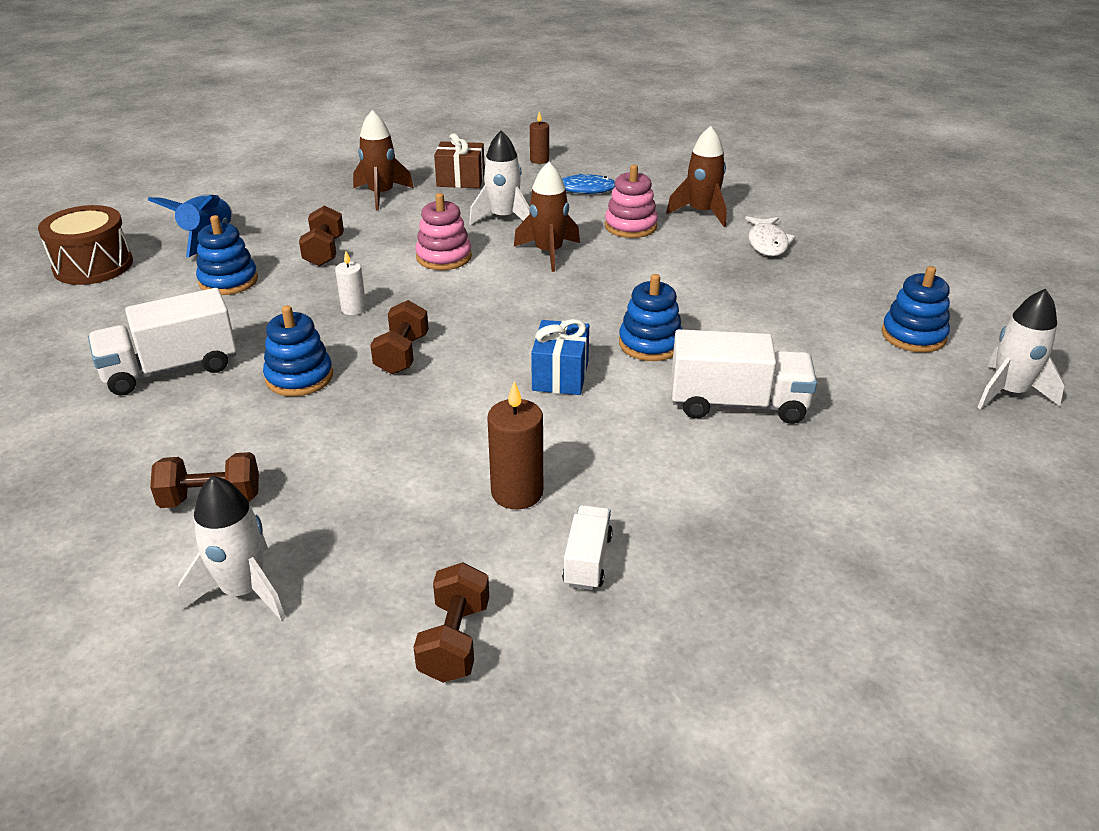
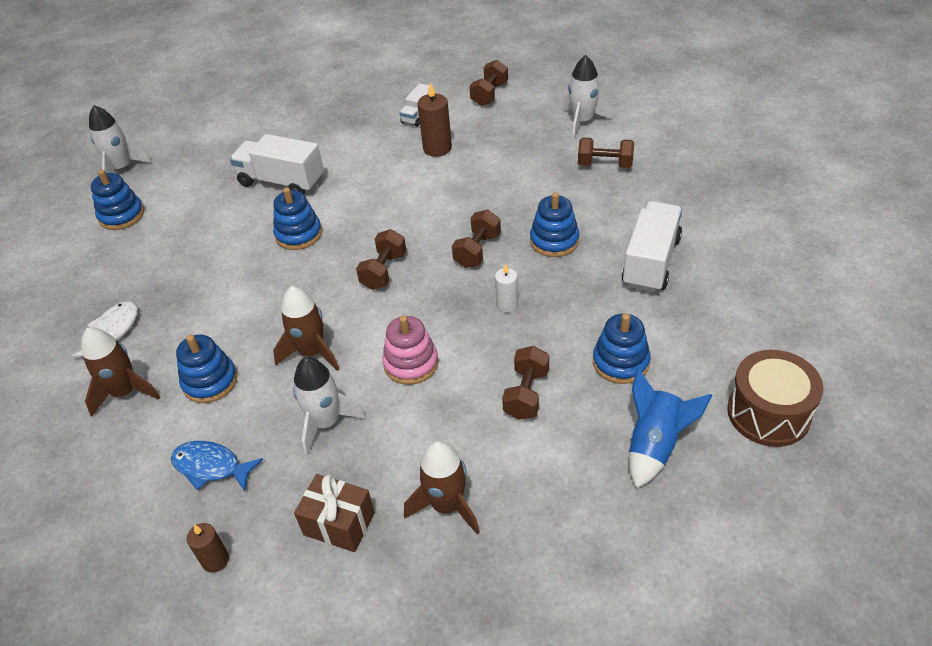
camera: 160 degrees left, 10 degrees up
(171, 369) = (651, 262): white truck -> white truck turned 60 degrees counterclockwise
(513, 321) = (384, 271): none -> brown dumbbell
(560, 376) = (375, 217): blue gift -> none
(630, 226) = (210, 381): pink stacking toy -> blue stacking toy

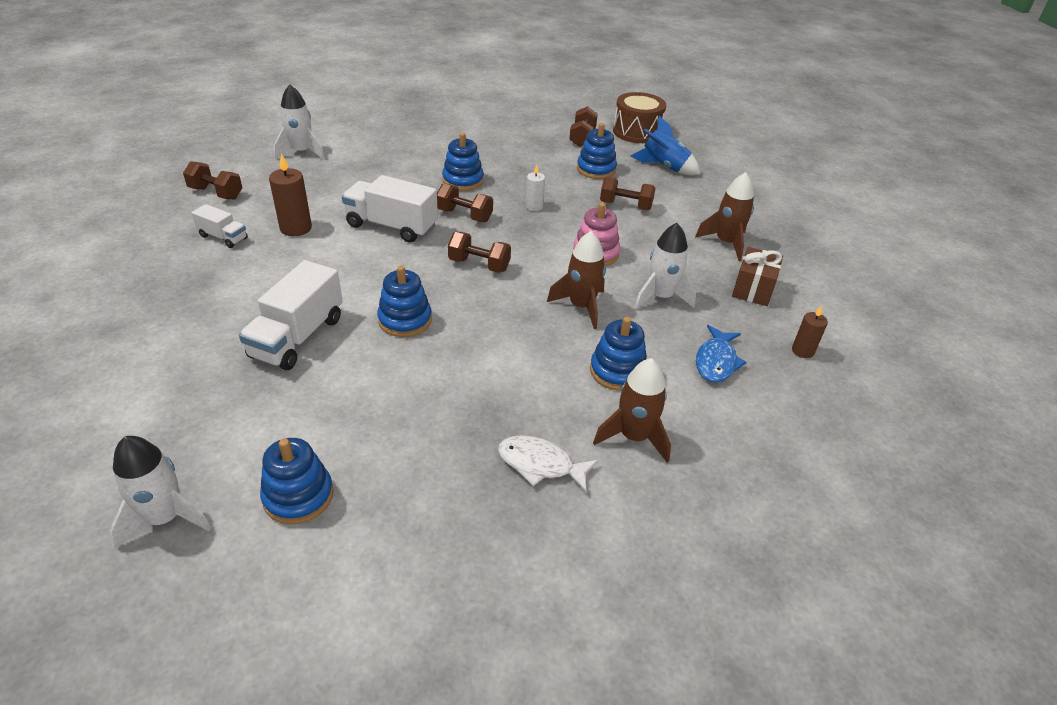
camera: 95 degrees left, 5 degrees down
(605, 165) = (372, 150): brown dumbbell -> brown dumbbell (582, 138)
(651, 262) = (498, 147): white truck -> white truck (391, 226)

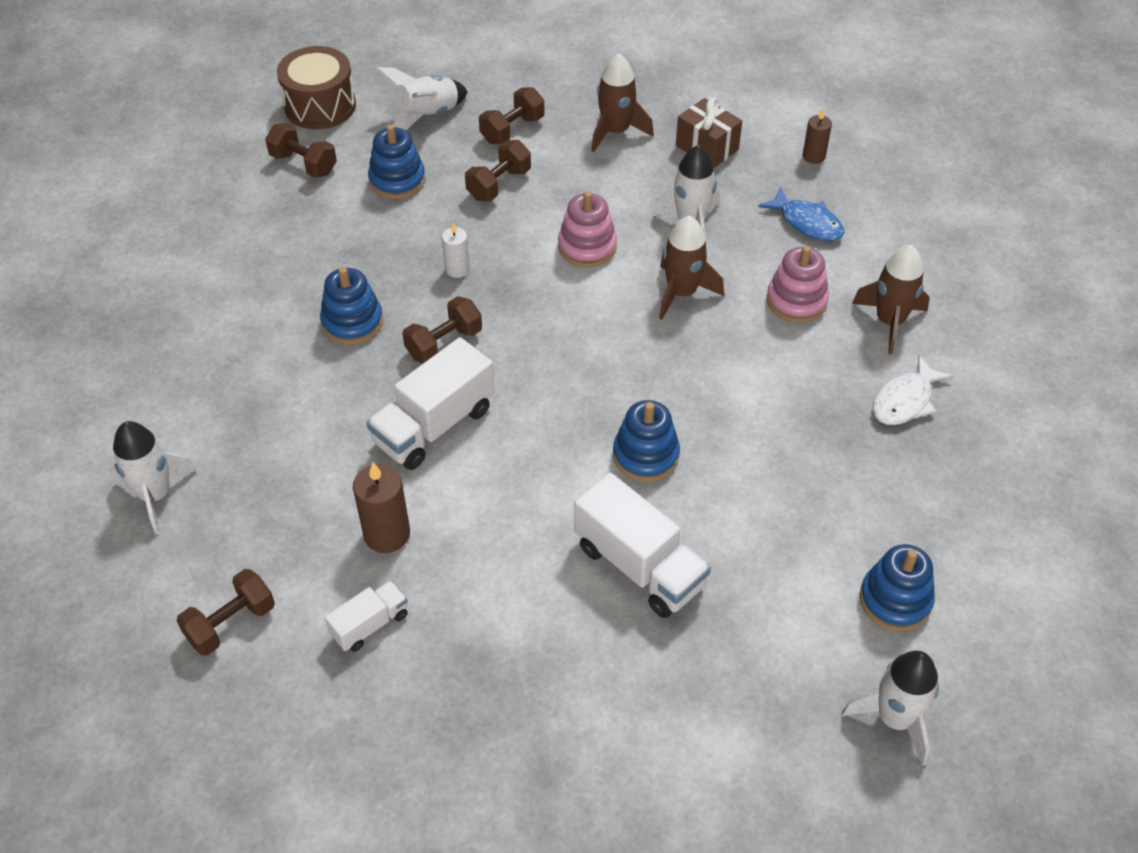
camera: 65 degrees left, 10 degrees up
(479, 265) = (564, 359): brown dumbbell -> brown dumbbell (512, 130)
(617, 371) = (796, 301): blue stacking toy -> pink stacking toy
(664, 167) = (426, 115): blue rocket -> white rocket

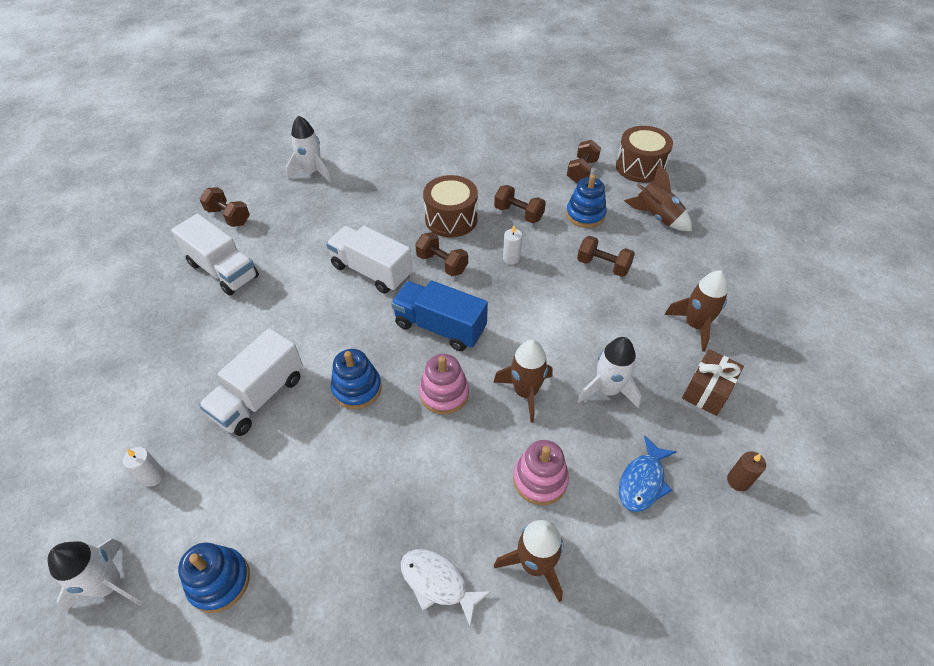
camera: 80 degrees right, 0 degrees up
(352, 322) = (451, 219): blue stacking toy -> brown drum
(370, 625) = (223, 270): white truck -> white truck, size x1.82
(387, 534) = (287, 265): brown candle -> none
(426, 115) = (657, 217): white rocket -> brown rocket
(512, 130) = (665, 263): brown dumbbell -> brown dumbbell (518, 214)
(562, 359) = (440, 327): none -> blue truck
(587, 246) = (557, 325): pink stacking toy -> pink stacking toy (444, 393)
(749, 687) = (153, 476): none -> white candle

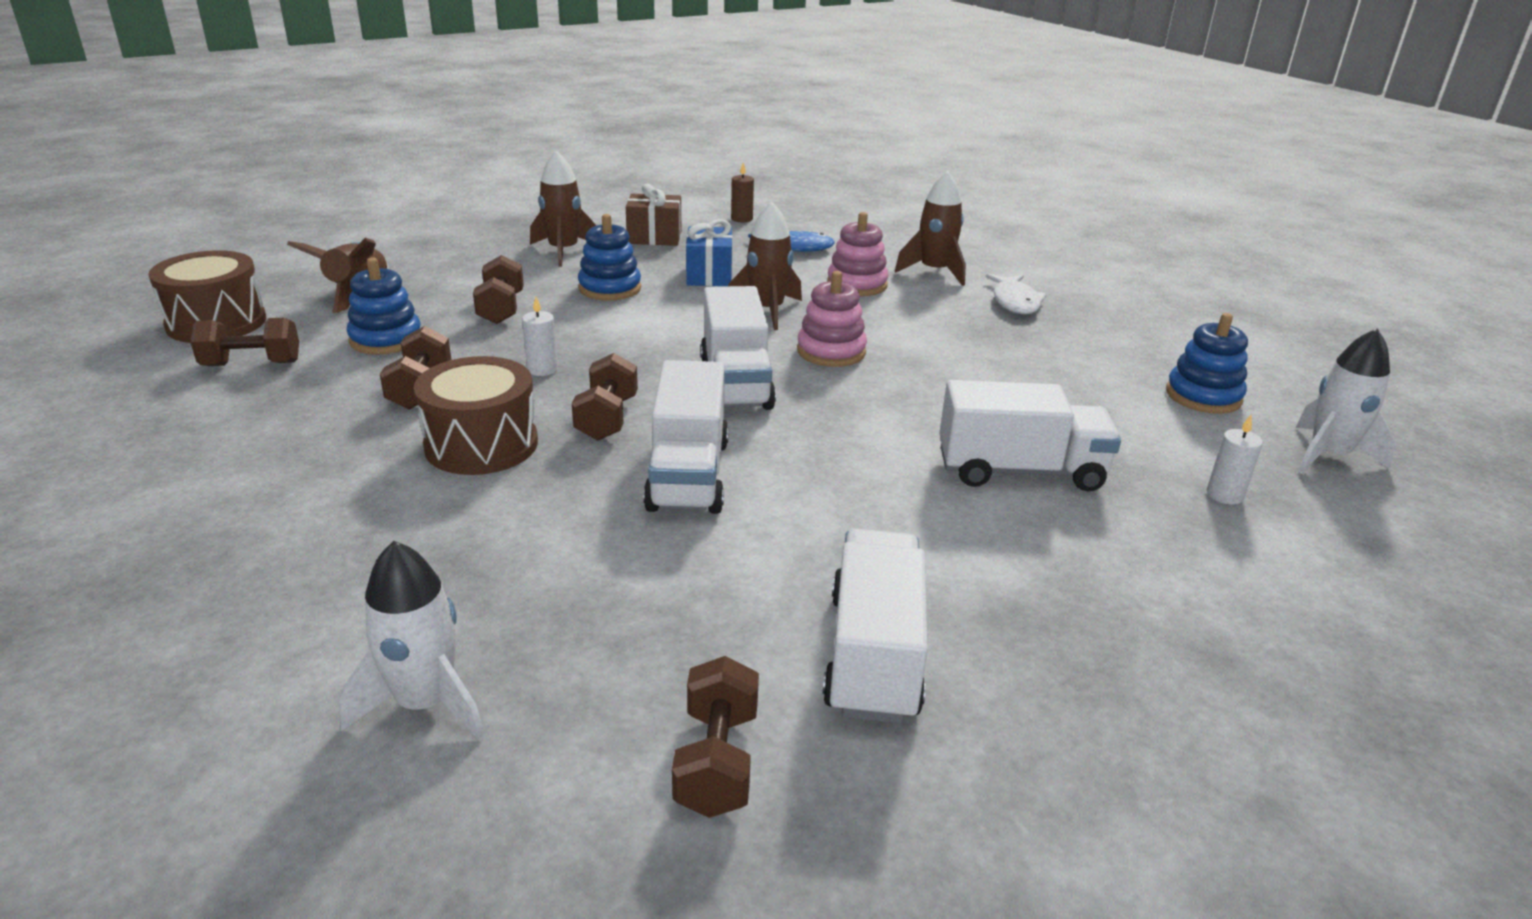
camera: 125 degrees left, 20 degrees down
(357, 388) = (903, 406): blue stacking toy -> blue stacking toy (610, 288)
(440, 327) = (735, 383): blue truck -> white truck
(608, 390) = (709, 275): white rocket -> blue gift

